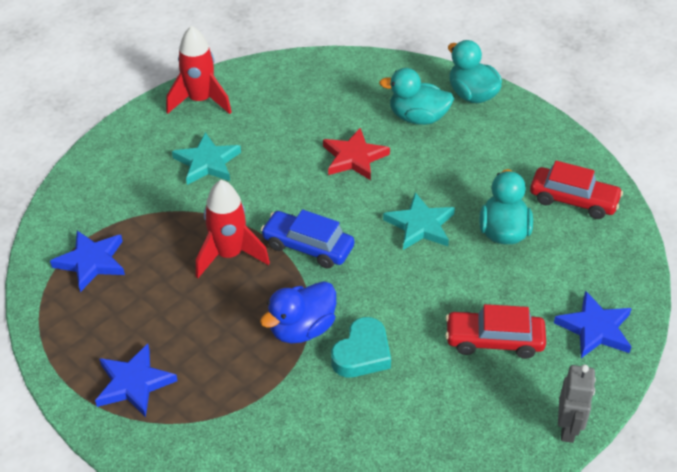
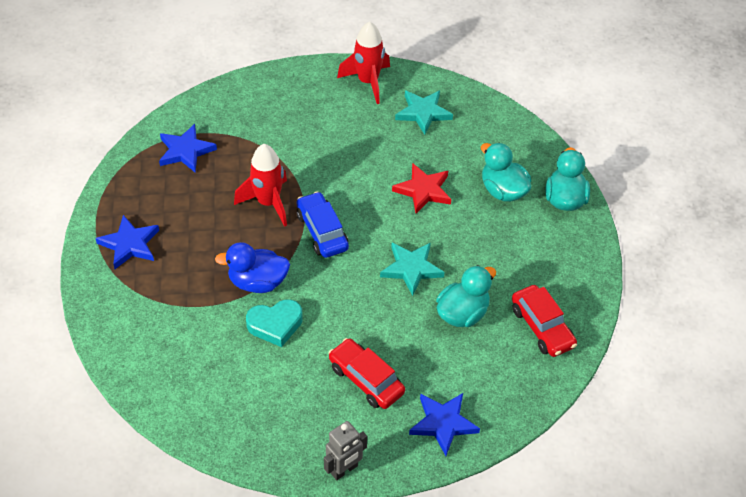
camera: 40 degrees right, 5 degrees up
(207, 162) = (324, 130): turquoise star -> turquoise star (423, 113)

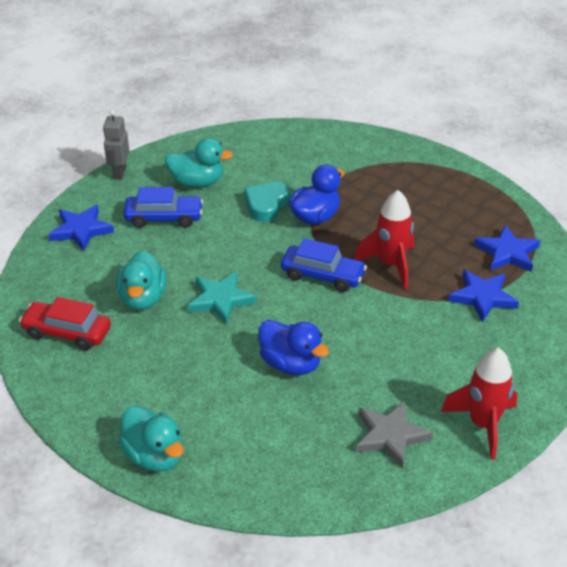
camera: 135 degrees right, 10 degrees down
(130, 244) = (430, 179): blue star -> blue star (482, 297)
(366, 379) = (164, 218): red car -> blue car
(423, 113) = (390, 436): turquoise star -> grey star
(423, 190) = (291, 364): red star -> blue duck
(503, 190) = (222, 418): turquoise duck -> turquoise duck (197, 182)

